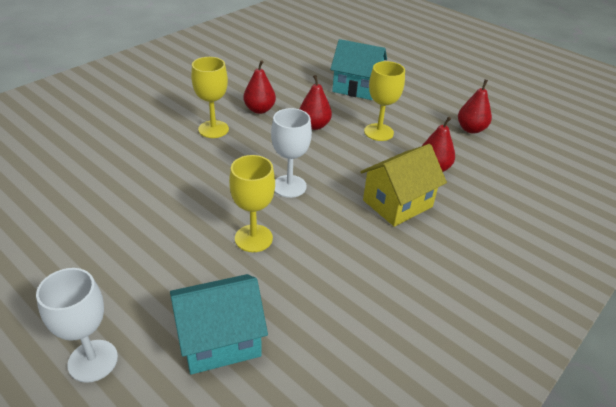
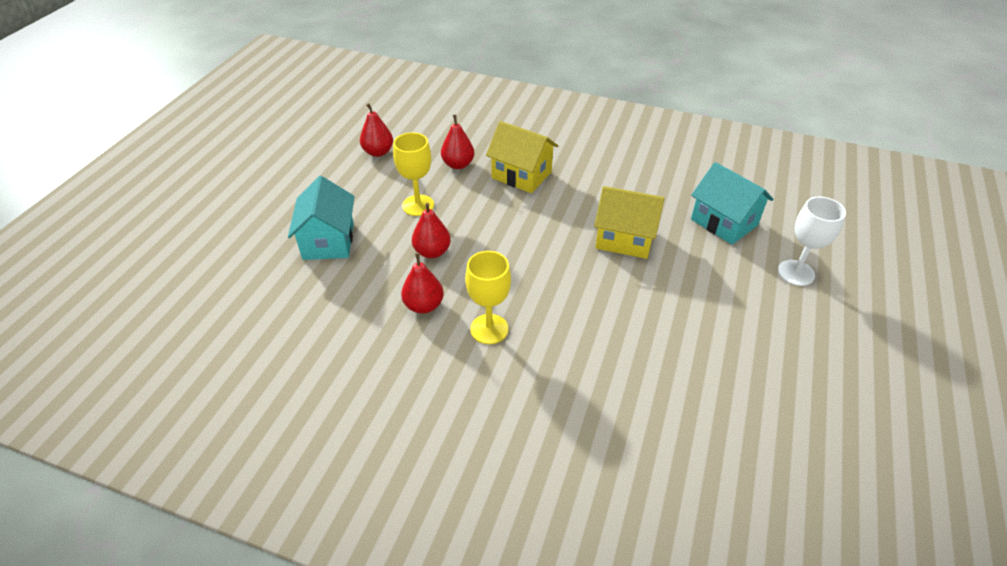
camera: 110 degrees left, 5 degrees up
(253, 238) = (625, 239): yellow goblet -> yellow house
(289, 186) = (545, 239): white goblet -> none

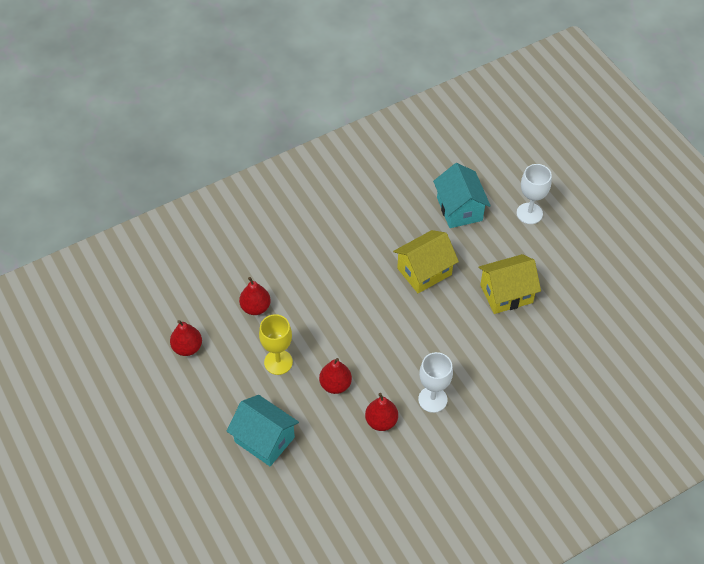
camera: 50 degrees left, 10 degrees up
(489, 329) = (432, 399): yellow goblet -> white goblet
(521, 175) = (306, 278): yellow house -> yellow house (506, 294)
(724, 222) = (459, 209): turquoise house -> turquoise house turned 75 degrees clockwise

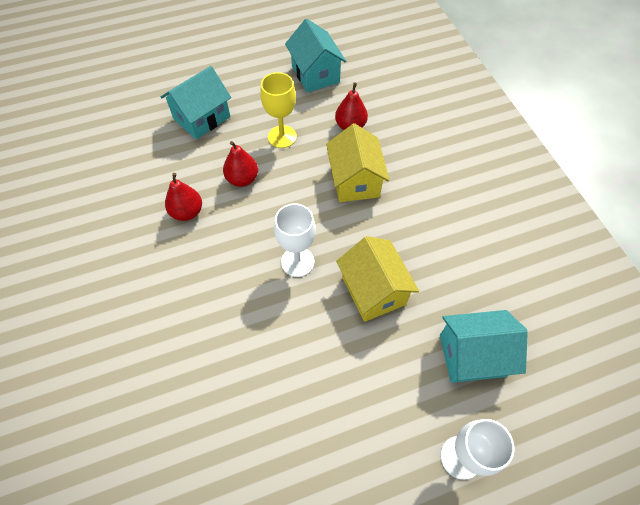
camera: 100 degrees right, 5 degrees up
(187, 347) = (315, 74): red pear -> turquoise house
(432, 399) = (196, 265): white goblet -> white goblet (297, 262)
(506, 294) = (322, 385): yellow house -> yellow house (355, 181)

